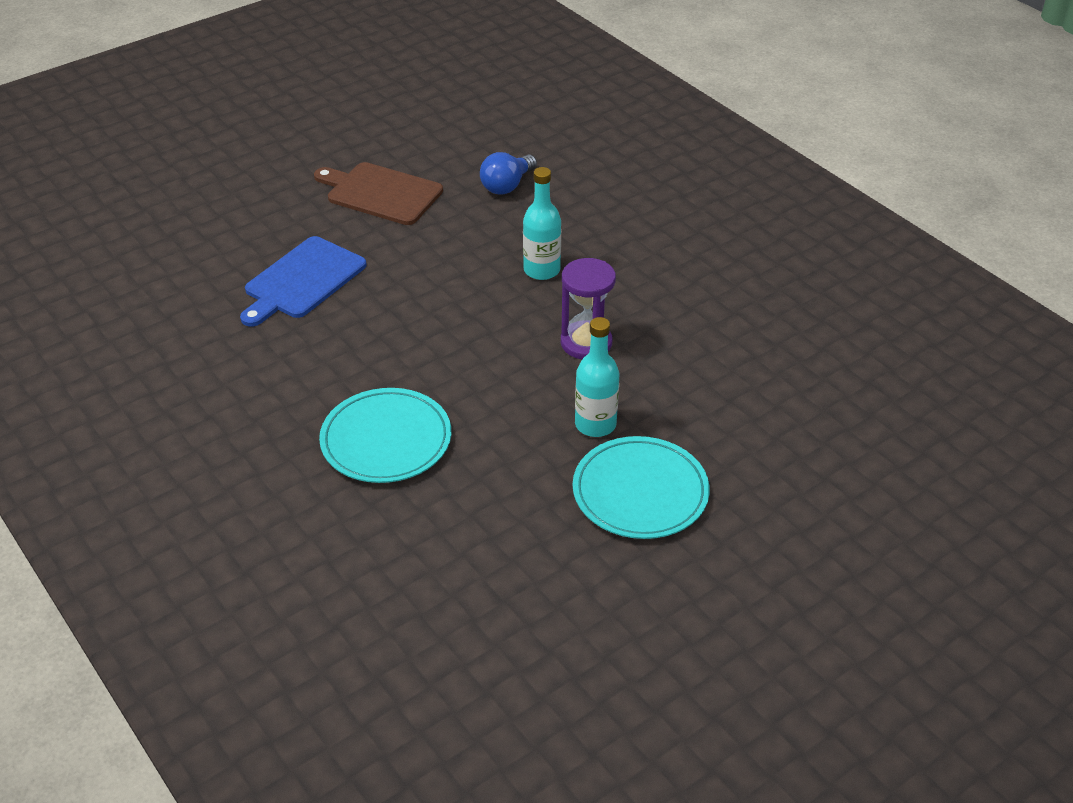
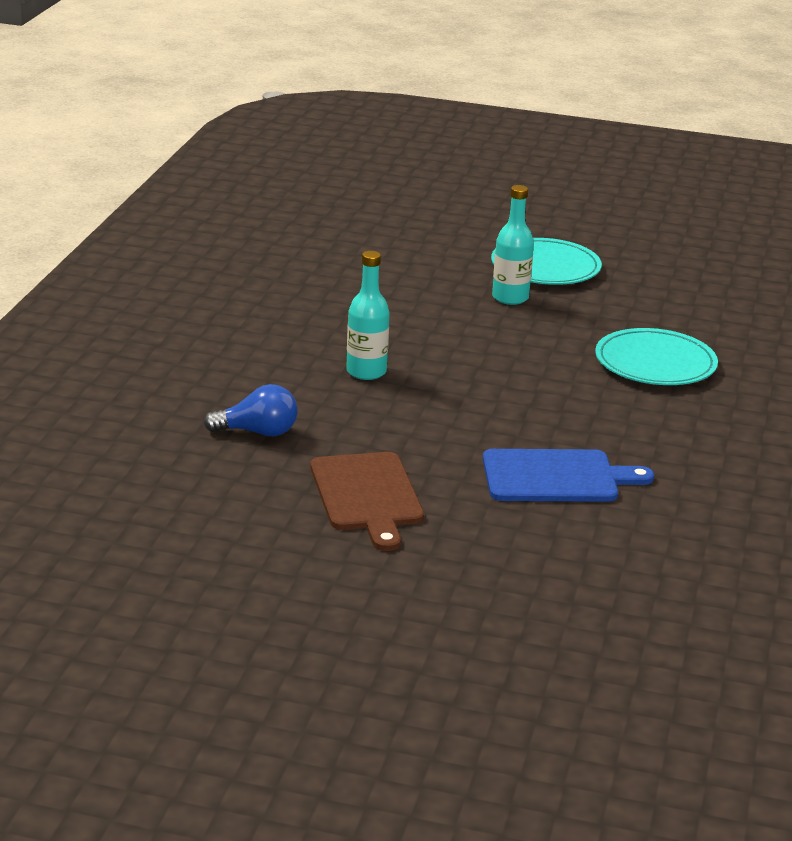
camera: 130 degrees left, 15 degrees down
(586, 343) = (430, 326): purple hourglass -> none

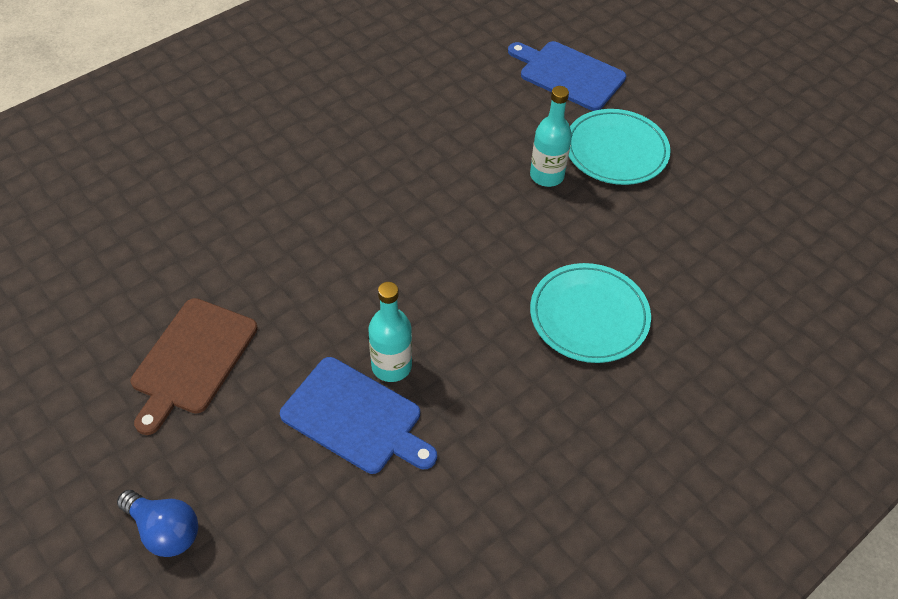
camera: 35 degrees right, 25 degrees up
(258, 432) = (193, 245): blue light bulb -> blue light bulb (165, 530)
(366, 372) = (341, 213): turquoise bottle -> turquoise bottle (391, 366)
(441, 234) = (568, 74): none -> blue cutting board

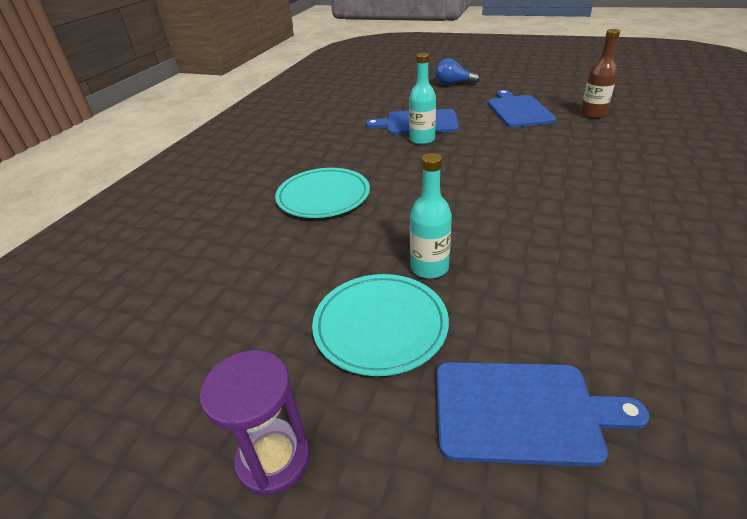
camera: 155 degrees right, 15 degrees down
(127, 288) = (593, 114): none -> brown bottle
(192, 360) = (518, 110): brown cutting board -> blue cutting board
(715, 112) = (273, 459): none -> purple hourglass

